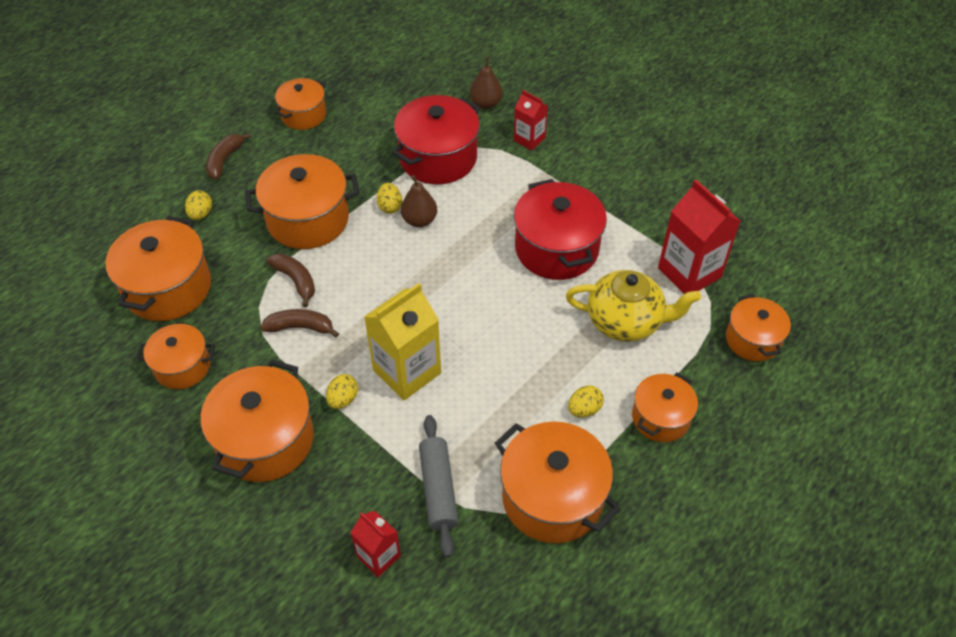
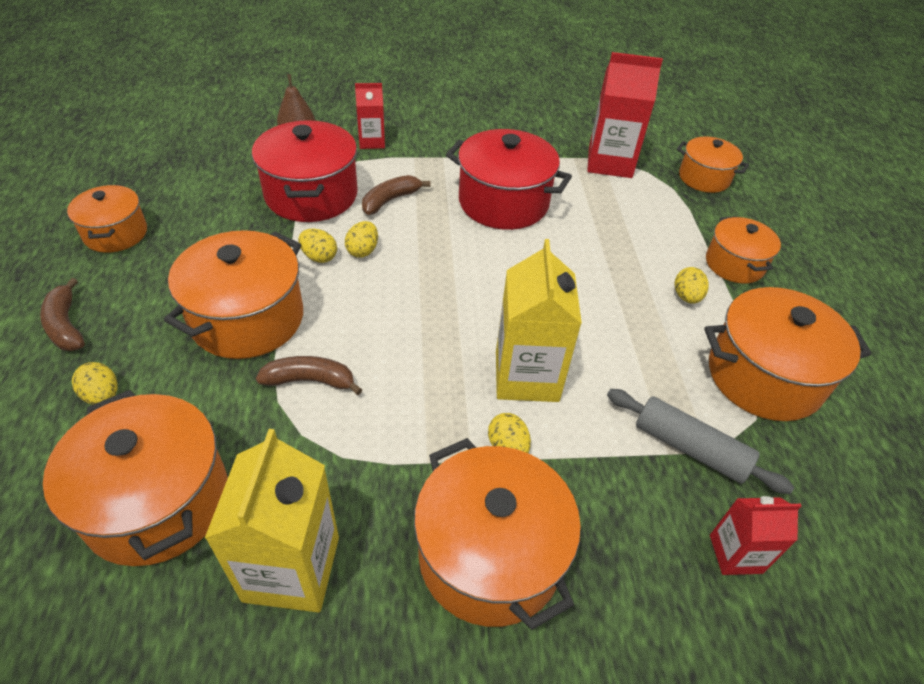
camera: 50 degrees left, 5 degrees down
(182, 366) = (292, 568): orange pot -> yellow carton
(300, 327) = (375, 418): brown banana -> brown banana (390, 200)
(419, 220) = (363, 251): brown pear -> yellow egg
(625, 321) = (620, 219): yellow teapot -> none

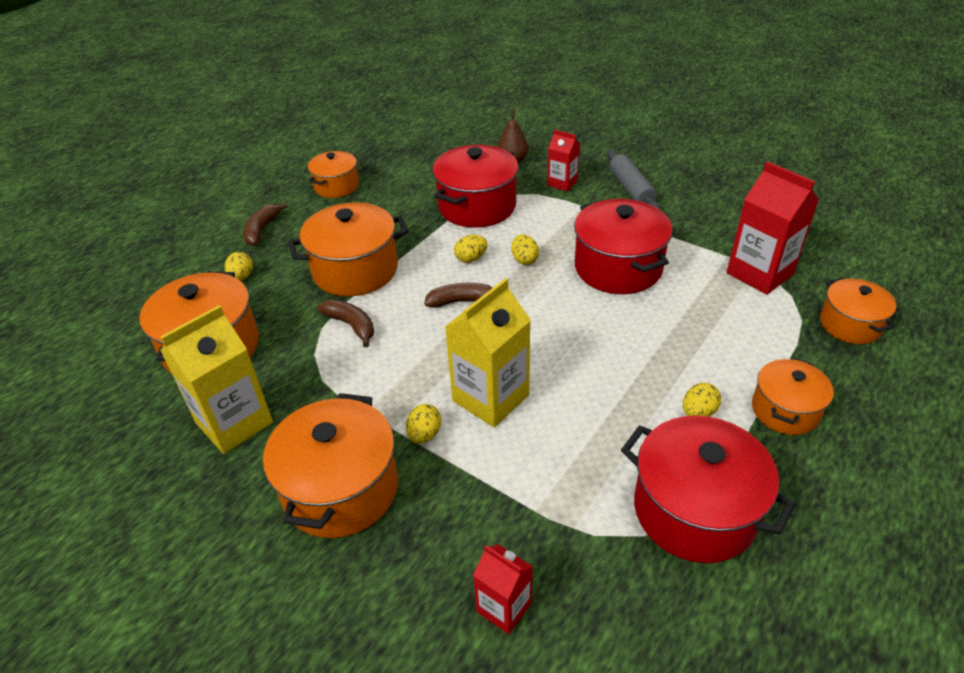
camera: 45 degrees right, 5 degrees down
(319, 257) = (438, 250): yellow egg -> yellow egg (524, 260)
(390, 200) = (529, 231): brown banana -> brown banana (462, 301)
(690, 448) = (558, 518): grey rolling pin -> grey rolling pin (631, 189)
(764, 376) = (694, 510): orange pot -> red pot

